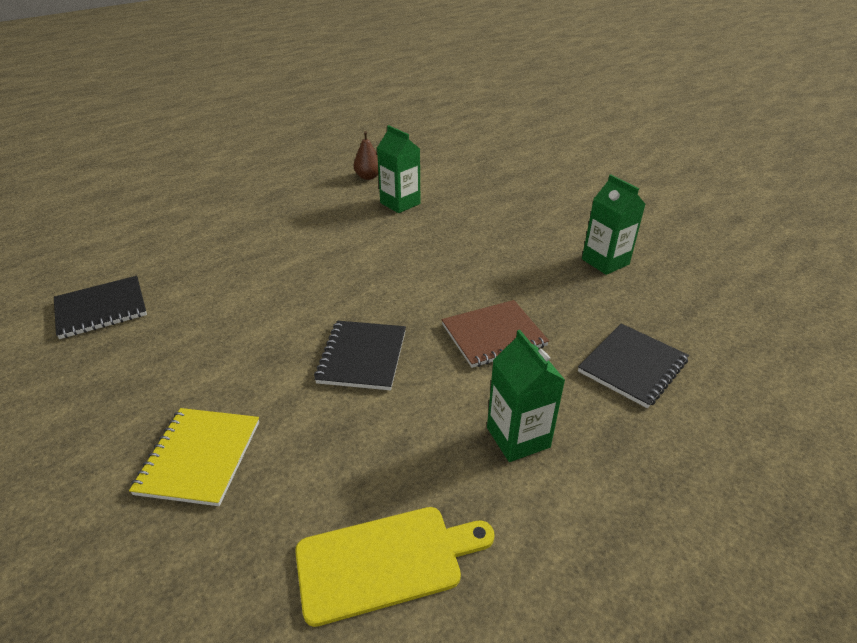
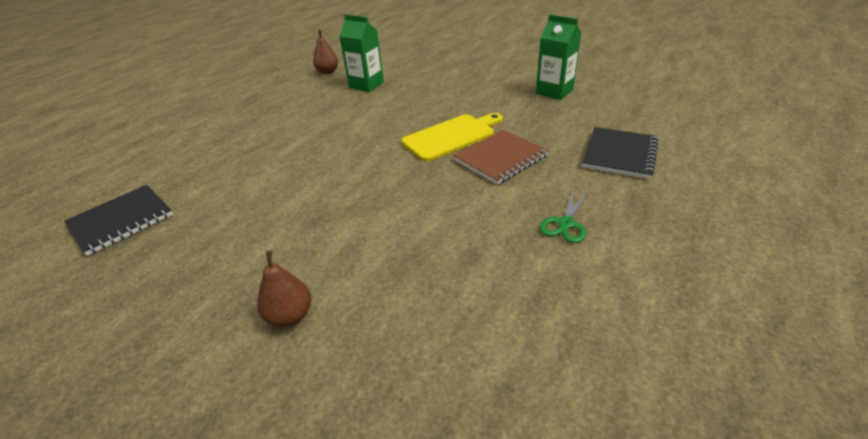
camera: 15 degrees left, 0 degrees up
(199, 457) = (290, 316): yellow notebook -> brown pear
(362, 357) = (399, 199): black notebook -> none
(385, 561) = (515, 348): yellow cutting board -> yellow cutting board (451, 136)
(518, 437) = (565, 224): green carton -> green scissors

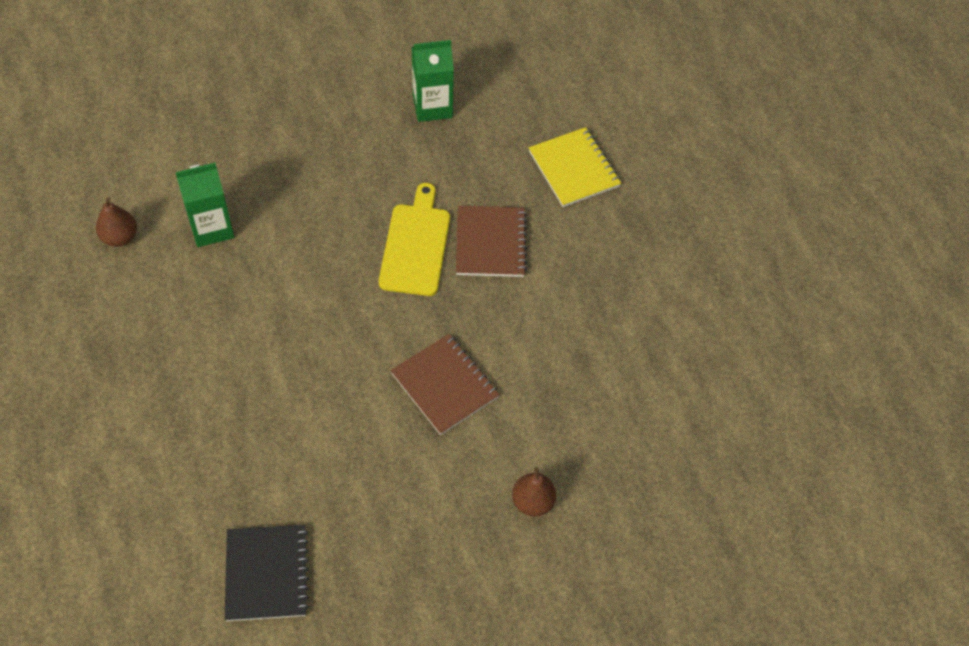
camera: 55 degrees left, 20 degrees up
(357, 205) = (445, 385): none -> brown notebook
(565, 224) = (609, 279): green scissors -> none
(619, 154) = (574, 169): black notebook -> yellow notebook

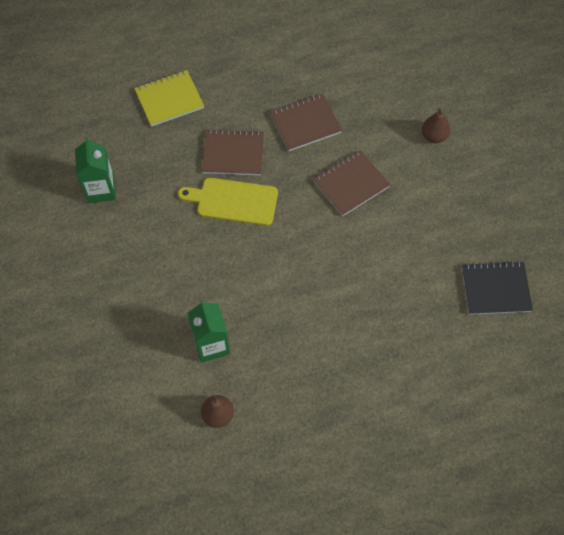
camera: 85 degrees left, 5 degrees up
(545, 329) = (305, 123): none -> brown notebook

